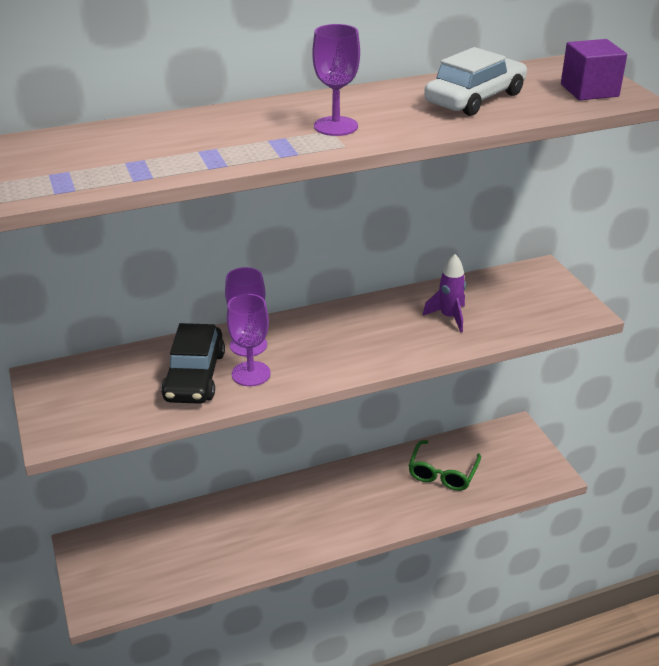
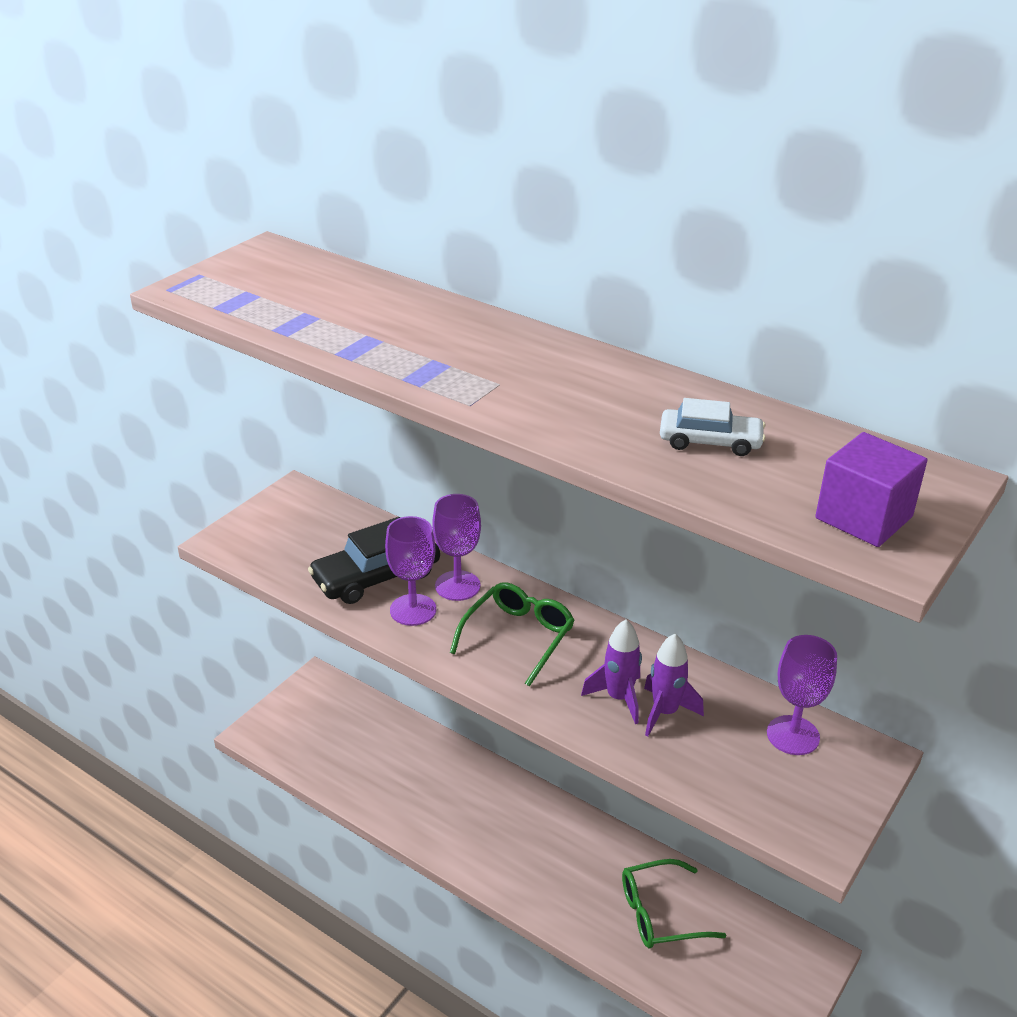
camera: 55 degrees right, 0 degrees up
(328, 342) = (518, 637): none -> green glasses
(336, 126) = (513, 383): purple goblet -> purple goblet (793, 735)
(421, 328) = (618, 698): none -> purple rocket
(475, 98) = (710, 442): white car -> white car, size x0.60

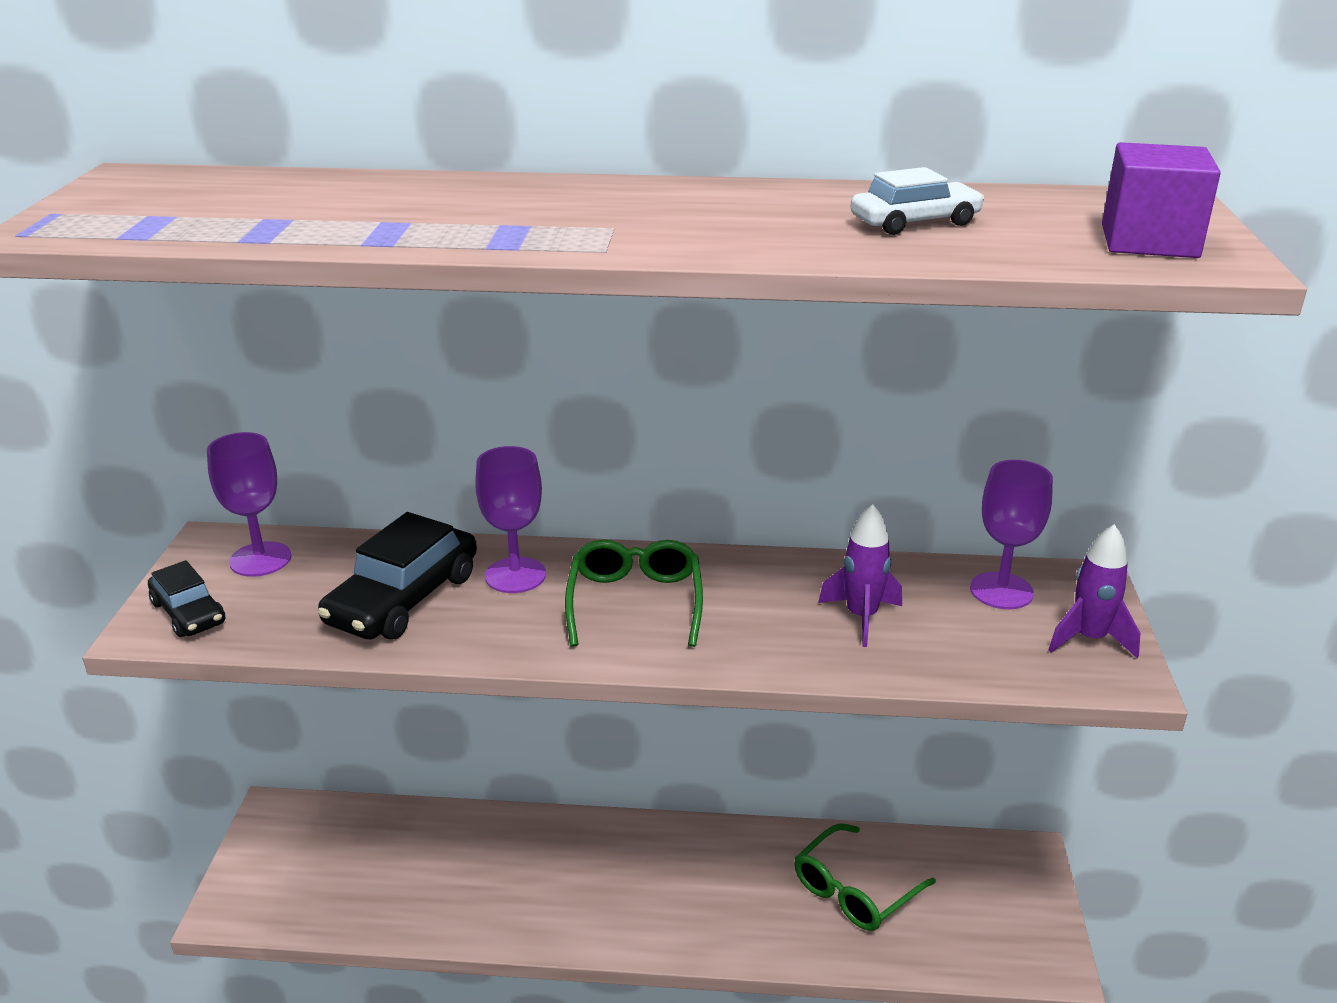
camera: 30 degrees left, 5 degrees down
(249, 538) = (188, 613): none -> black car
(413, 610) = (483, 618): purple goblet -> purple goblet (260, 559)
(618, 698) = (801, 622): purple rocket -> purple rocket (1089, 639)

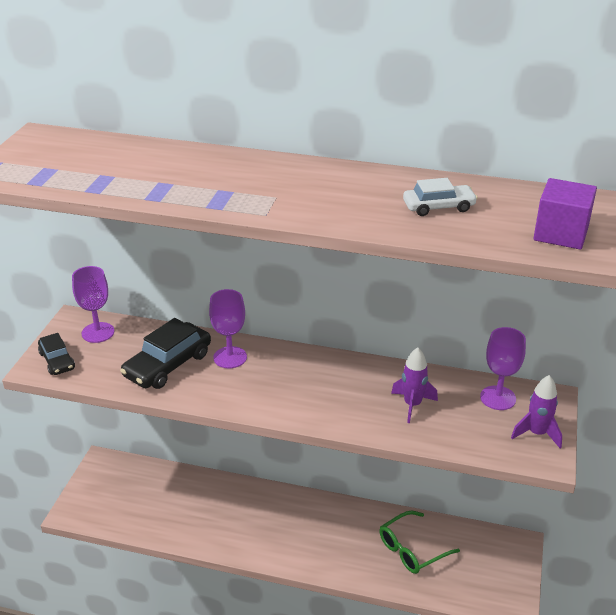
camera: 10 degrees right, 5 degrees up
(635, 603) = (290, 381): green glasses -> none

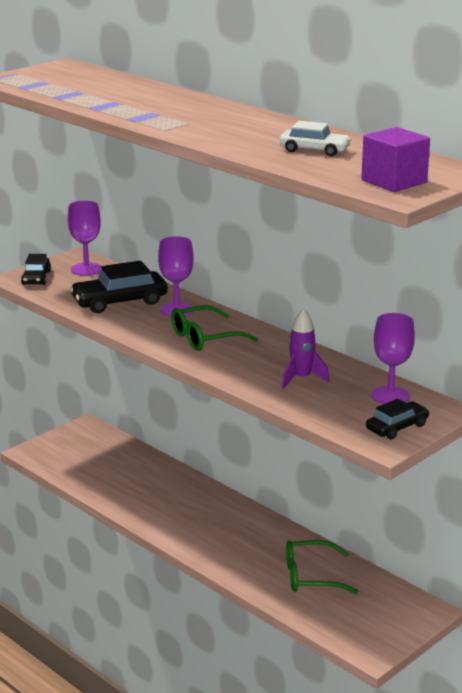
camera: 30 degrees right, 10 degrees down
(287, 384) = (205, 338): none -> green glasses
(537, 433) = (397, 427): purple rocket -> black car

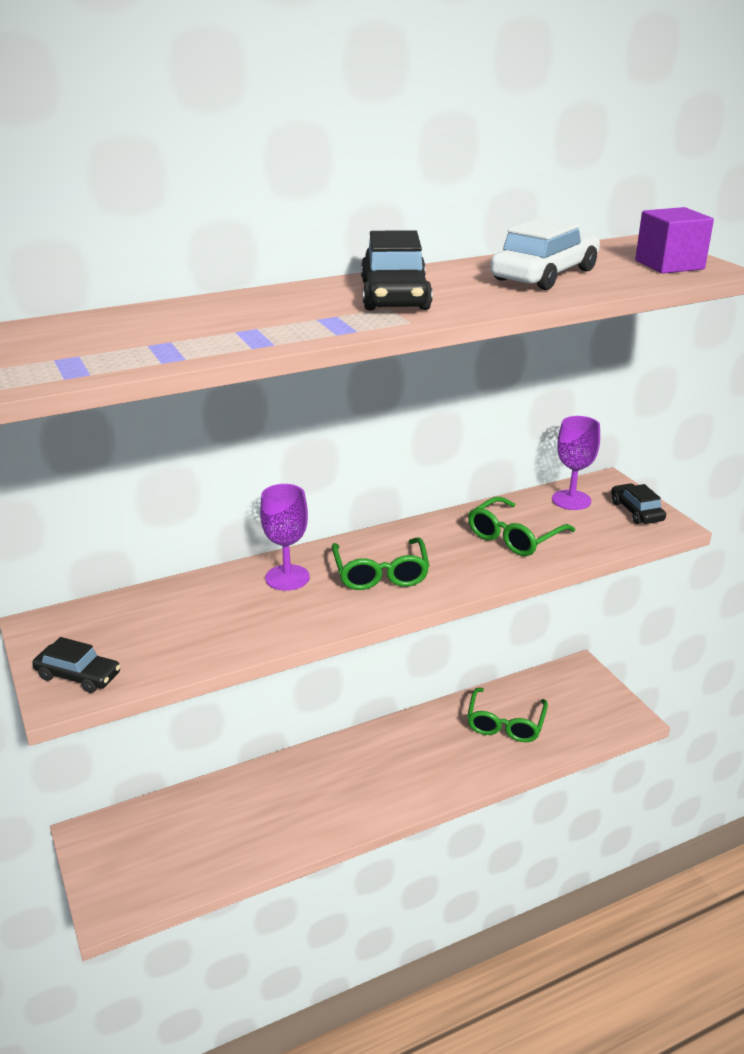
camera: 70 degrees left, 5 degrees up
(86, 269) = (92, 624): purple goblet -> none
(119, 301) = (227, 615): black car -> black car (394, 295)
(301, 379) = (515, 537): purple rocket -> green glasses
(314, 150) = (545, 275): white car -> white car, size x1.68

